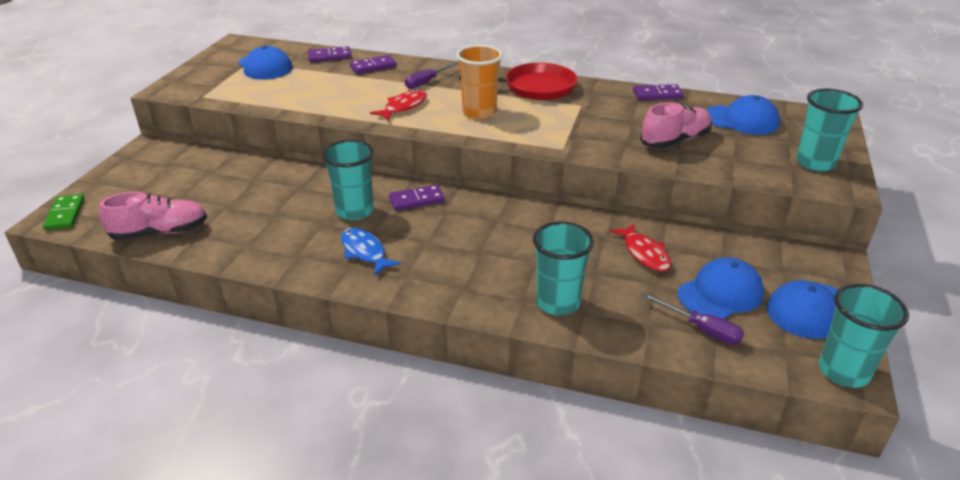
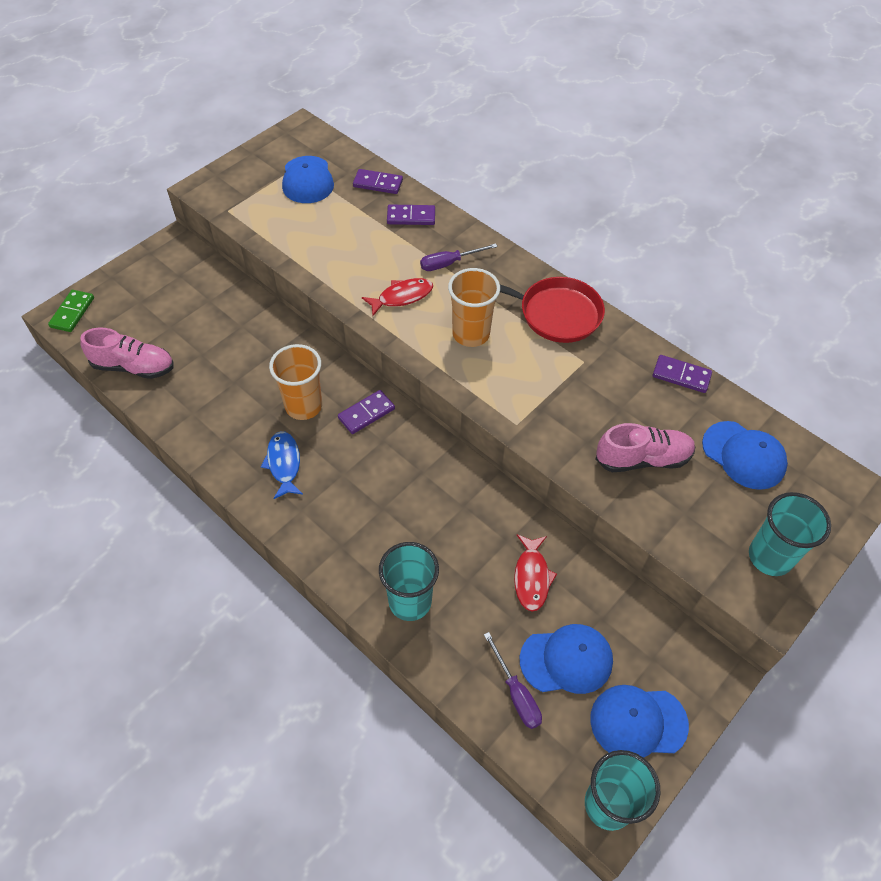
camera: 25 degrees right, 20 degrees up
(354, 211) = (303, 406): turquoise cup -> orange cup
(417, 200) = (366, 413): purple domino -> purple domino turned 45 degrees counterclockwise

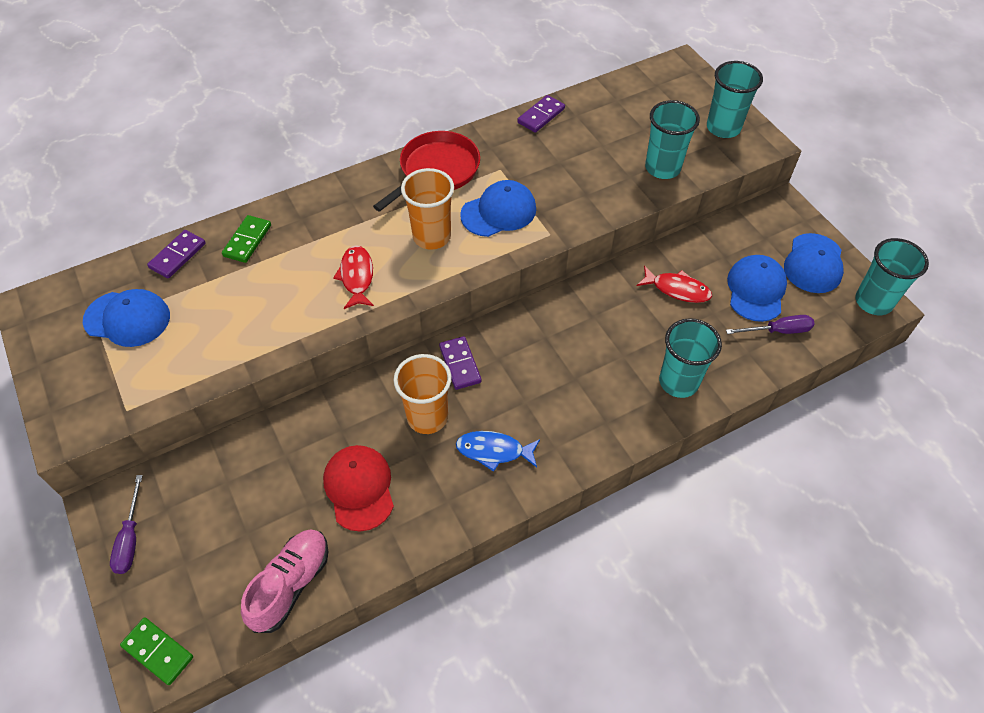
camera: 70 degrees left, 0 degrees up
(224, 381) = (359, 488): none -> red cap
(411, 217) = (247, 241): purple domino -> green domino
(449, 263) = (332, 227): purple screwdriver -> purple screwdriver (130, 538)
(642, 459) = (615, 166): pink shoe -> none
(665, 505) = (662, 168): none -> turquoise cup
(744, 455) = (631, 109): blue cap -> blue cap (499, 212)

